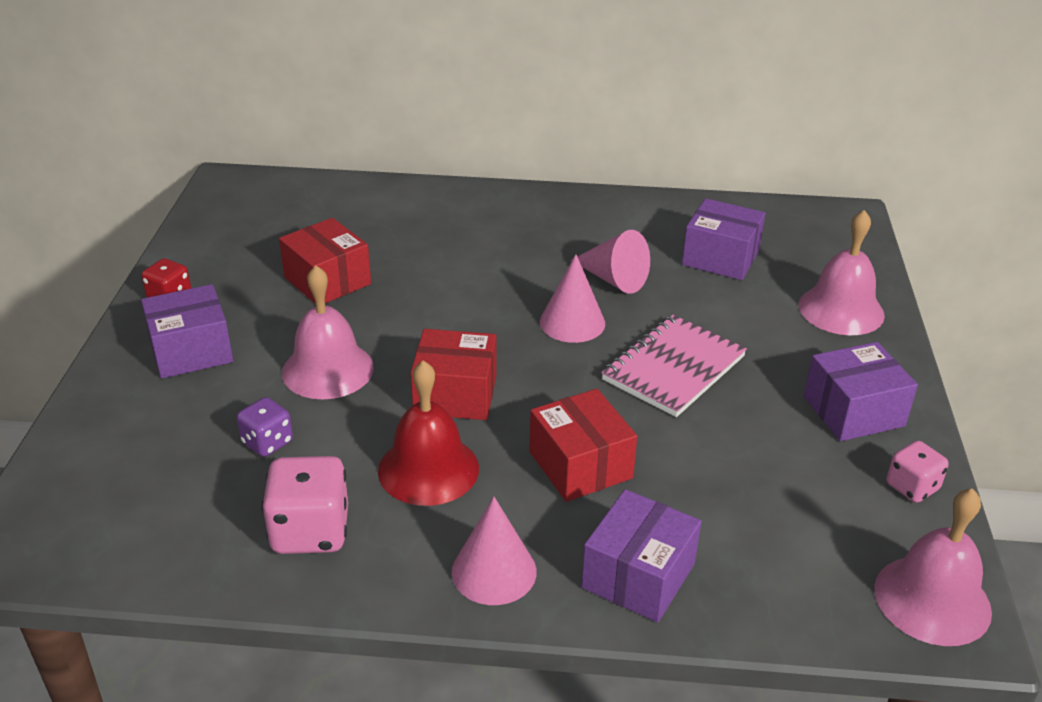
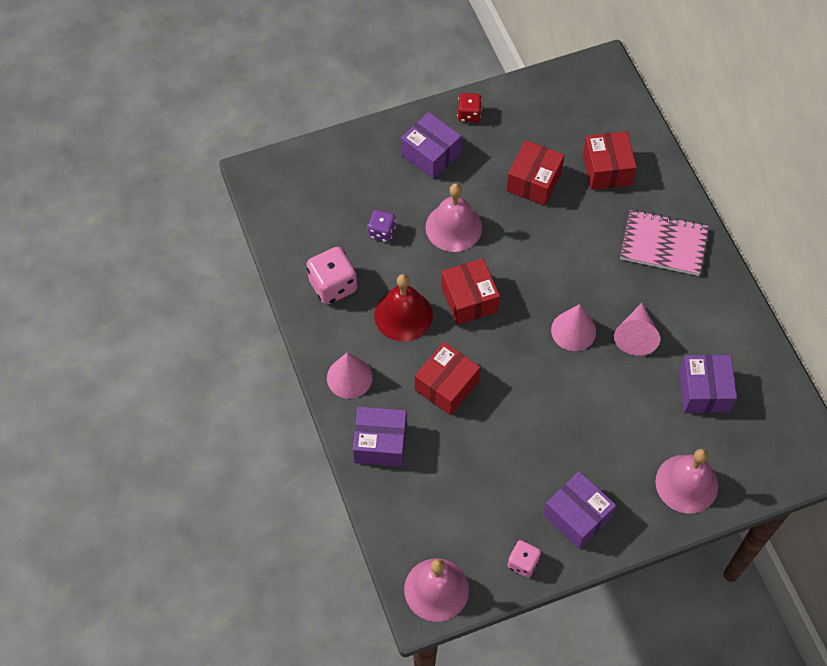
camera: 65 degrees right, 25 degrees up
(366, 224) = (607, 169): none -> red box
(673, 368) = (560, 403): pink notebook -> pink notebook (663, 244)

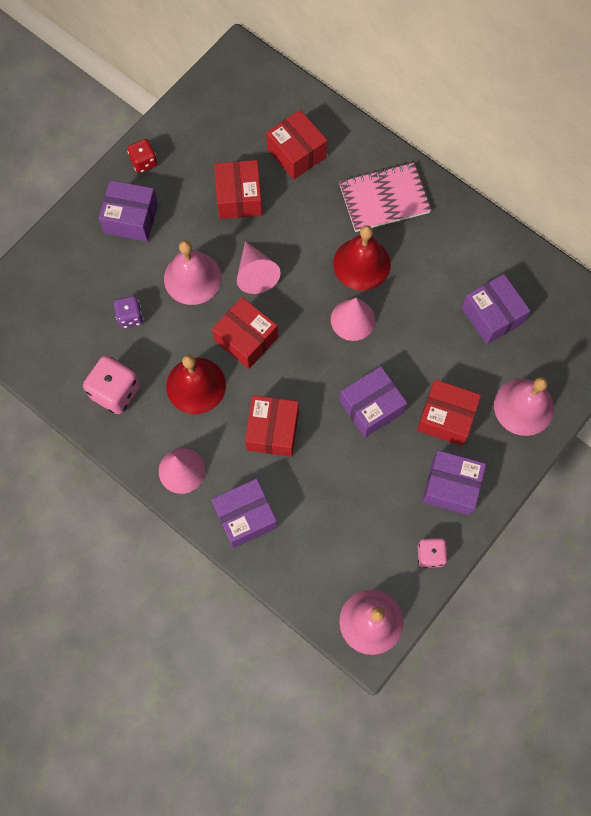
camera: 30 degrees left, 10 degrees up
(545, 411) = (371, 407): none -> purple box
(608, 455) = (446, 417): none -> red box
(610, 288) = (361, 264): none -> red bell
(635, 336) = (408, 296): pink cone -> pink cone (255, 274)

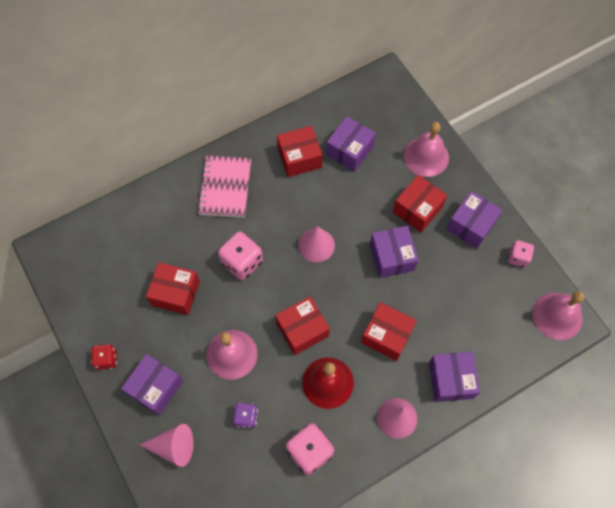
camera: 70 degrees left, 5 degrees down
(255, 274) = (249, 303): pink cone -> pink cone (173, 447)
(296, 153) = (156, 236): red box -> red box (299, 158)
(300, 249) = (242, 262): none -> pink dice
(361, 264) = (272, 222): red bell -> none
(492, 315) = (349, 150): purple box -> purple box turned 45 degrees counterclockwise

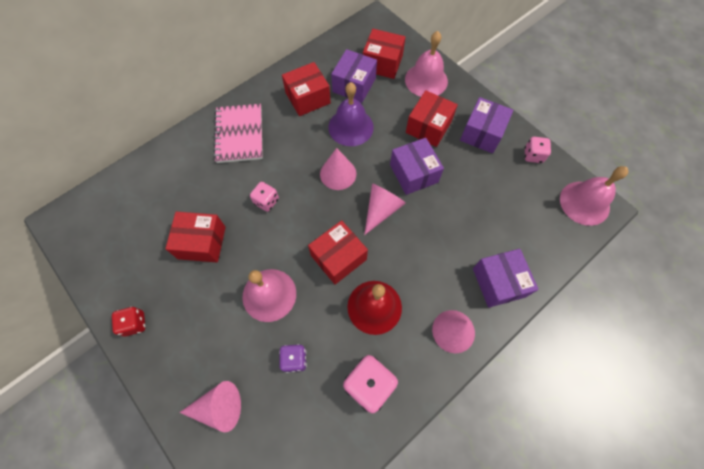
camera: 10 degrees left, 0 degrees up
(155, 387) = (191, 344): purple box -> none
(242, 262) = (266, 201): pink dice -> pink dice, size x0.60
(338, 197) = (350, 127): none -> purple bell
(352, 289) = (381, 210): none -> pink cone
(386, 335) = (424, 249): red box -> red box (382, 63)

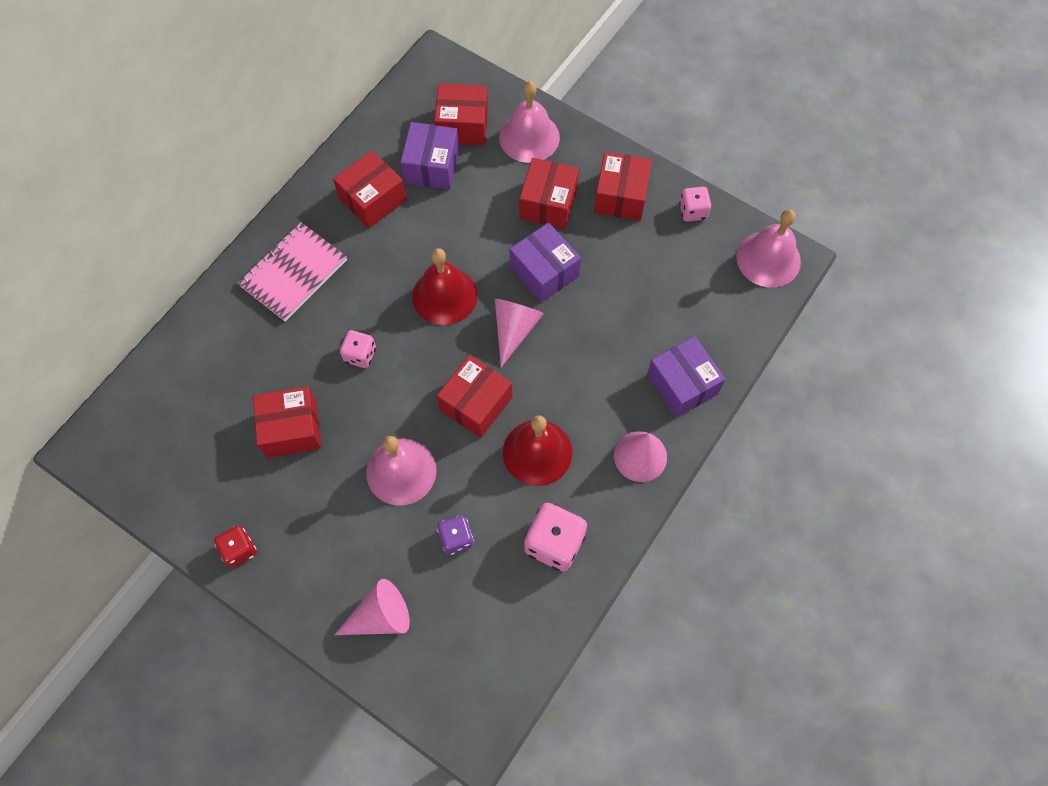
camera: 15 degrees left, 0 degrees up
(239, 134) = (294, 273): pink notebook -> pink notebook turned 60 degrees clockwise
(338, 174) = (444, 295): pink cone -> red bell
(350, 127) = (444, 227): purple bell -> none
(482, 133) = (621, 196): purple box -> red box

